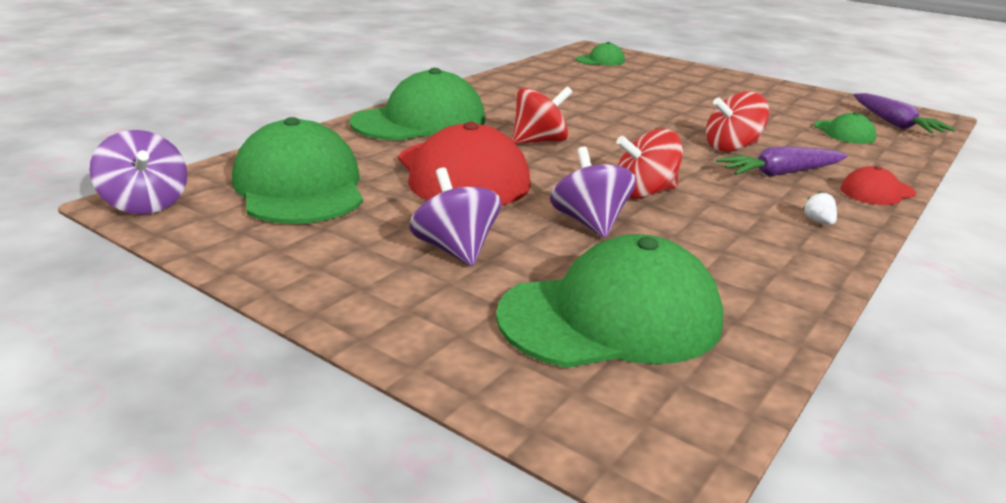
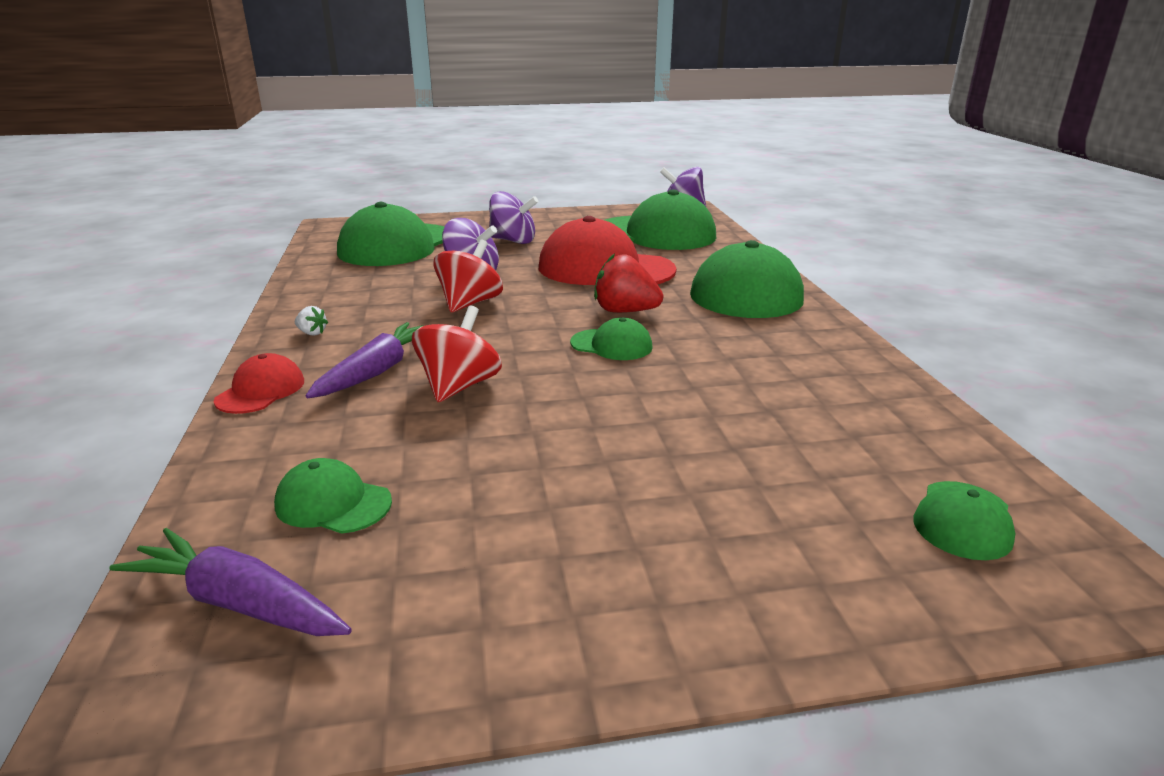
camera: 135 degrees right, 0 degrees up
(539, 142) = (625, 311): red spinning top -> red strawberry
(597, 131) = (611, 345): none -> green cap

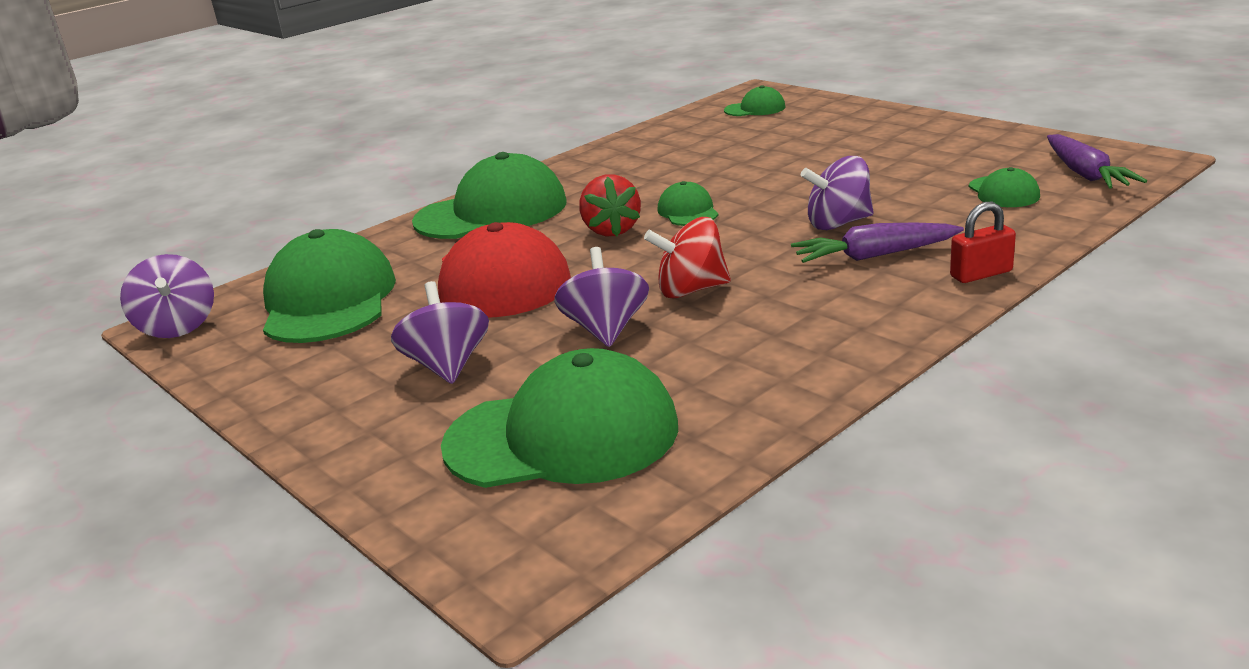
camera: 120 degrees left, 0 degrees up
(261, 391) = (981, 274): red cap -> red padlock
(312, 333) = (874, 317): white strawberry -> none
(459, 386) = (838, 223): red spinning top -> purple spinning top

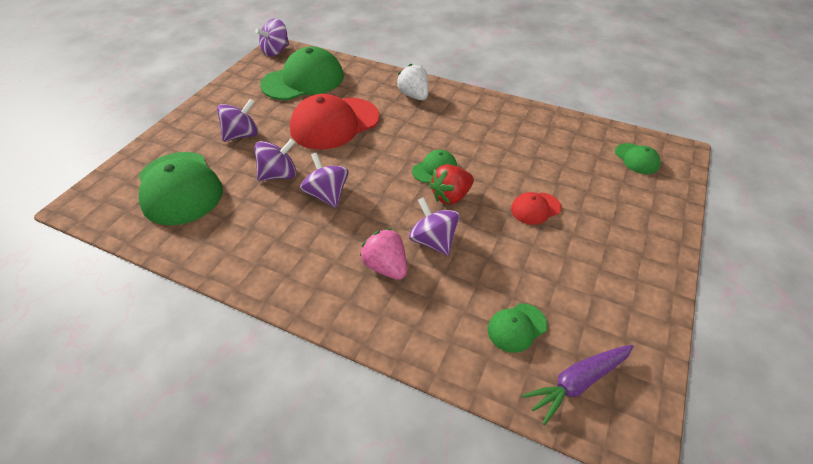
camera: 65 degrees right, 20 degrees up
(491, 212) = (414, 96): green cap -> white strawberry
(611, 230) = (400, 145): red strawberry -> red strawberry (451, 196)
(691, 290) = (327, 195): red spinning top -> purple spinning top
(810, 164) = (535, 208): none -> red cap
(874, 256) = (386, 266): purple carrot -> pink strawberry
(981, 274) = (366, 326): red padlock -> none

